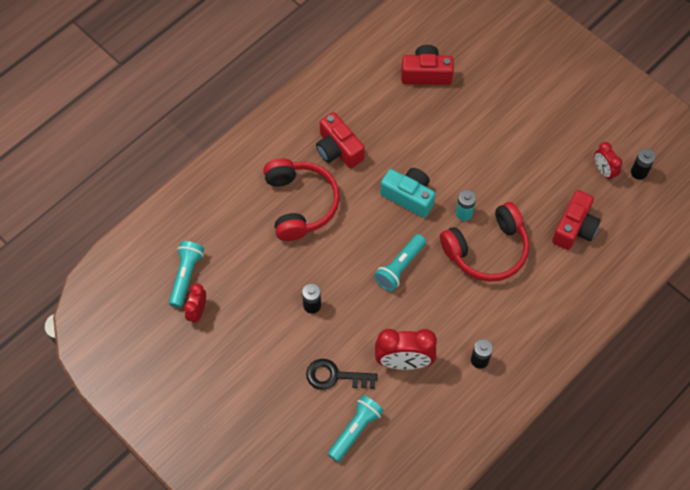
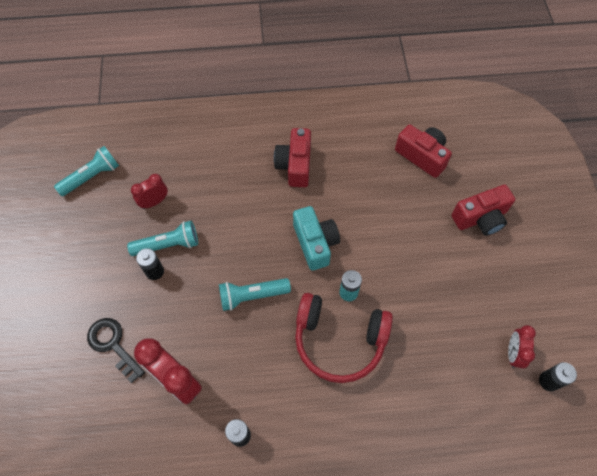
camera: 40 degrees right, 0 degrees up
(197, 312) = (72, 209): red clock -> red clock (154, 202)
(300, 204) = (225, 185): red headphones -> none
(355, 430) = (81, 406): turquoise flashlight -> turquoise flashlight (168, 245)
(574, 228) = (438, 384): red camera -> red camera (480, 218)

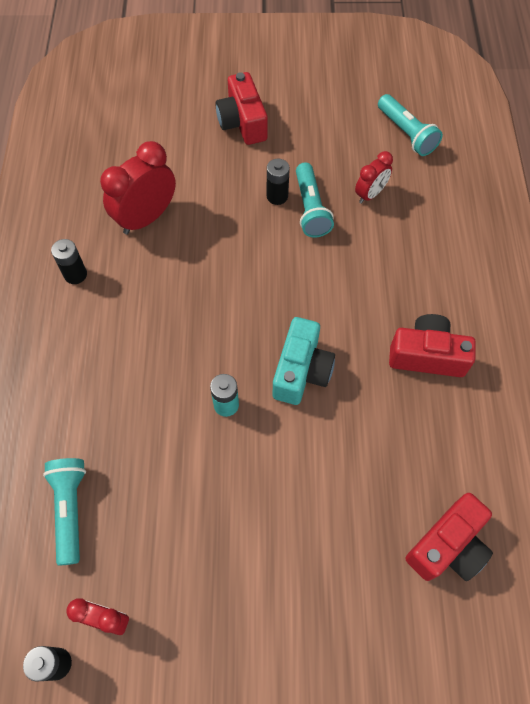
camera: 95 degrees right, 0 degrees up
(113, 345) = (195, 162): black key -> none
(154, 202) = (370, 194): red clock -> red clock turned 75 degrees clockwise
(252, 296) = (235, 293): turquoise flashlight -> turquoise flashlight (70, 510)
(315, 243) = (301, 371): turquoise camera -> turquoise camera turned 60 degrees counterclockwise
(339, 341) = (163, 386): red headphones -> none
(480, 218) = (329, 621): red camera -> red camera (242, 122)

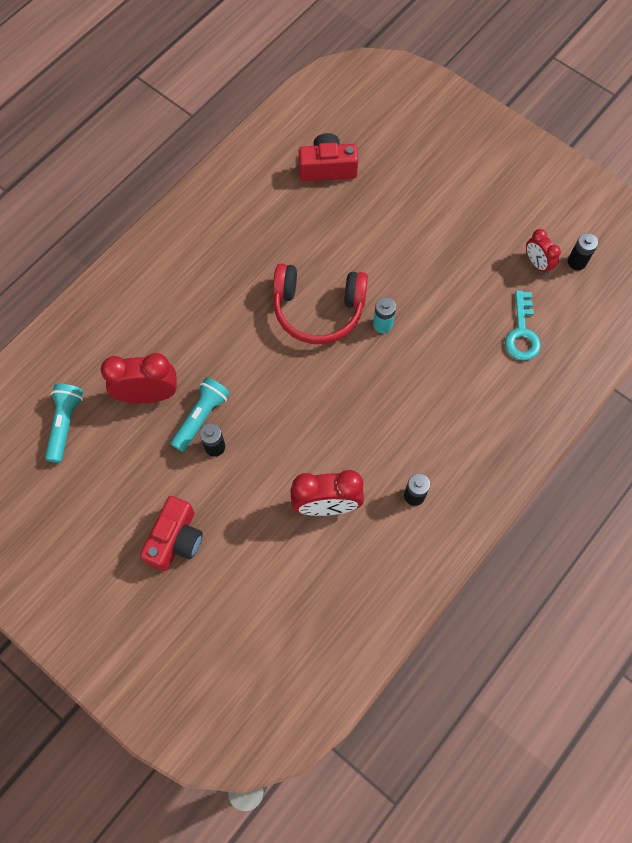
camera: 140 degrees left, 5 degrees up
(70, 510) = (522, 333): turquoise flashlight -> turquoise key
(301, 371) = (318, 310): turquoise camera -> red headphones
(370, 194) = (148, 395): red clock -> red clock, size x1.73
(427, 355) = (233, 262): red camera -> none

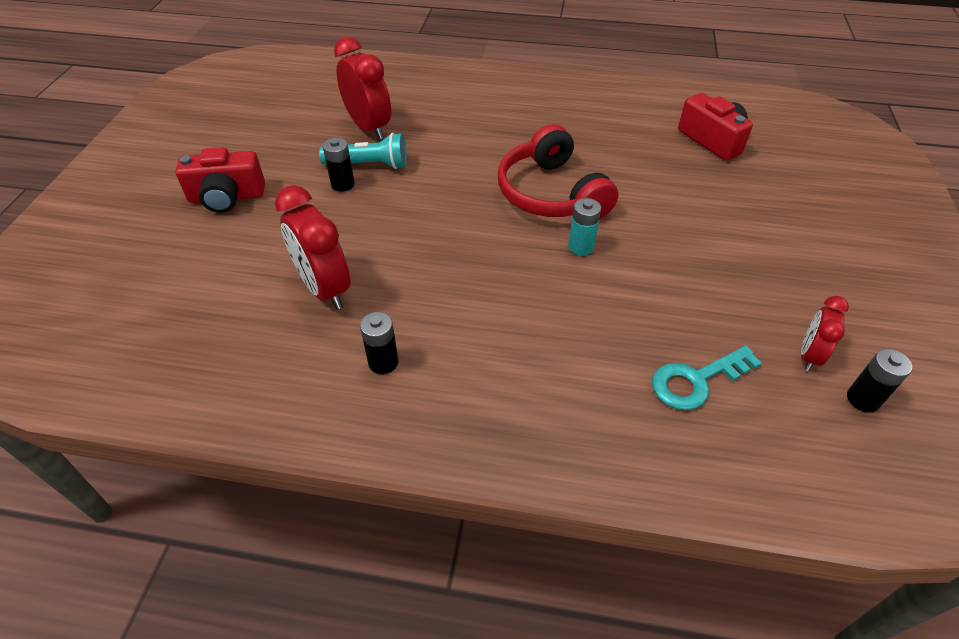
camera: 60 degrees right, 20 degrees down
(65, 424) = (308, 97): turquoise flashlight -> none

